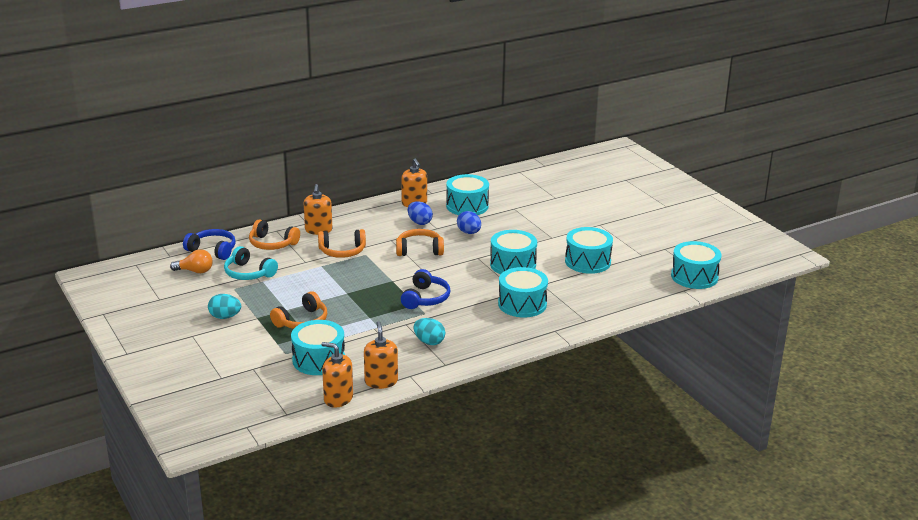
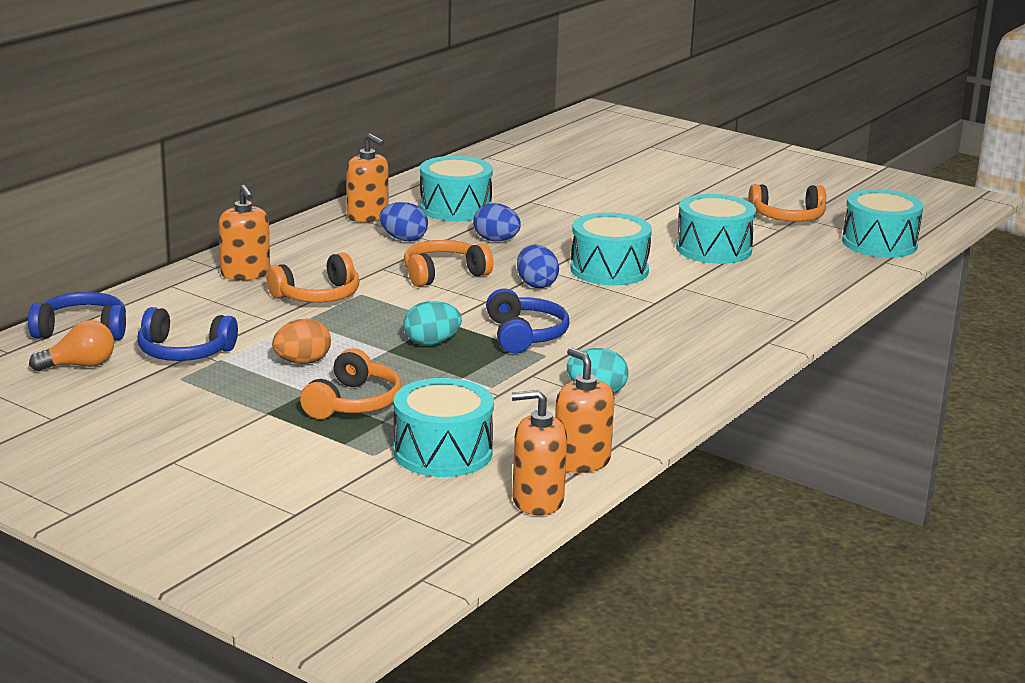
camera: 25 degrees left, 5 degrees down
(225, 317) = (206, 422): turquoise egg -> turquoise egg (431, 343)
(248, 273) = (184, 352): turquoise headphones -> blue headphones
(272, 244) = (183, 304): orange headphones -> orange headphones (788, 217)
(299, 291) = (302, 362): none -> orange egg
(463, 266) = (536, 284): none -> blue egg
(522, 304) = (681, 317): turquoise drum -> none

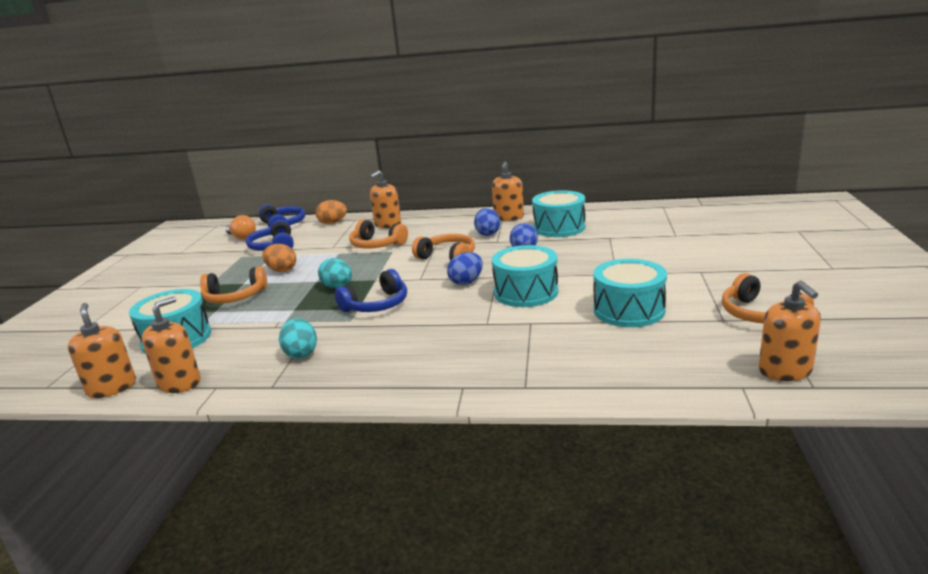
camera: 65 degrees right, 0 degrees up
(153, 300) = (333, 223): none -> orange egg
(879, 243) = (785, 371): turquoise drum -> orange soap dispenser

